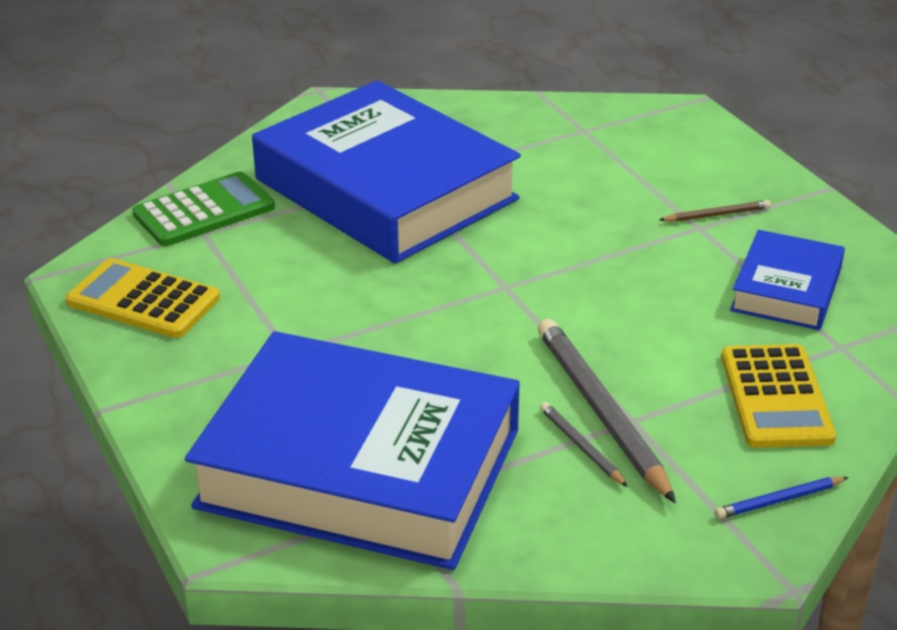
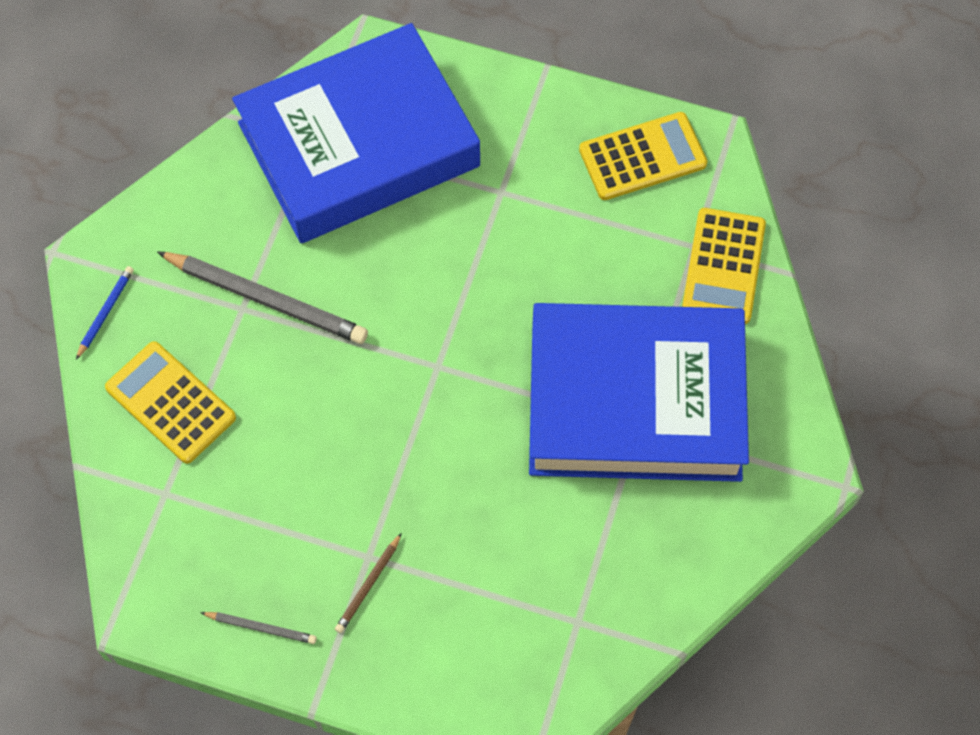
camera: 135 degrees right, 30 degrees up
(204, 211) = (723, 266): green calculator -> yellow calculator
(581, 446) = (252, 261): grey pencil -> grey pencil (261, 628)
(786, 289) = (246, 529): blue book -> none

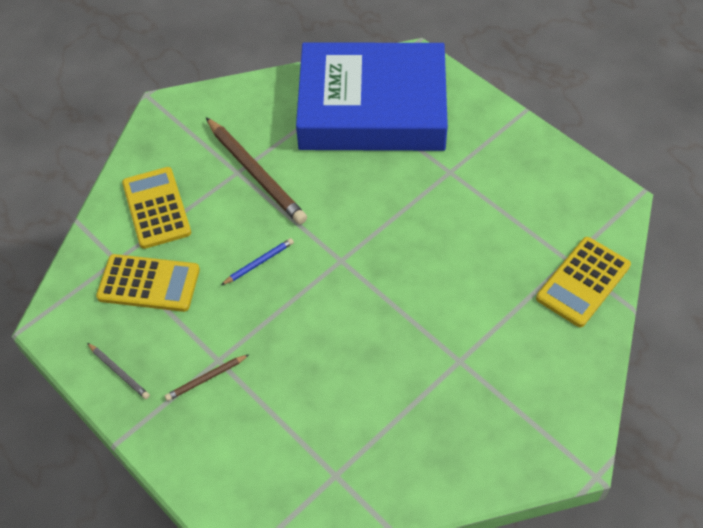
camera: 30 degrees right, 10 degrees down
(105, 312) = (153, 140): blue pencil -> blue pencil (259, 263)
(266, 300) = (256, 173): grey pencil -> brown pencil
(635, 401) = (466, 343): blue book -> none
(642, 157) = (562, 189): yellow calculator -> yellow calculator (149, 283)

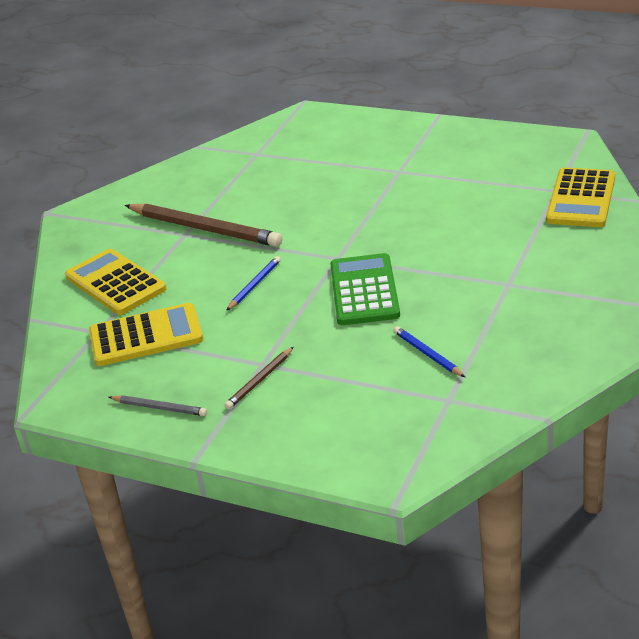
camera: 20 degrees left, 20 degrees down
(340, 312) = (364, 290): none -> green calculator
(348, 413) = (427, 354): none -> blue pencil
(372, 108) = (291, 154): blue book -> none

